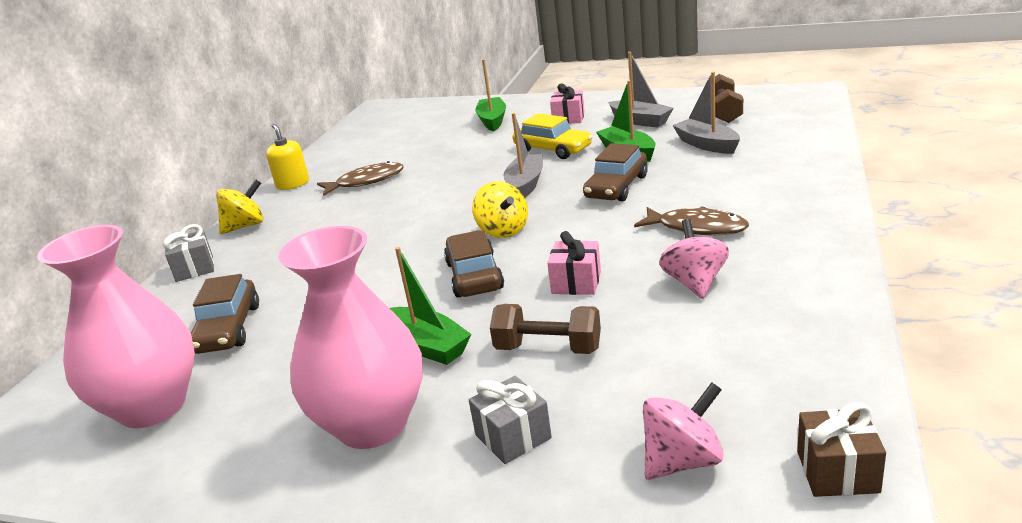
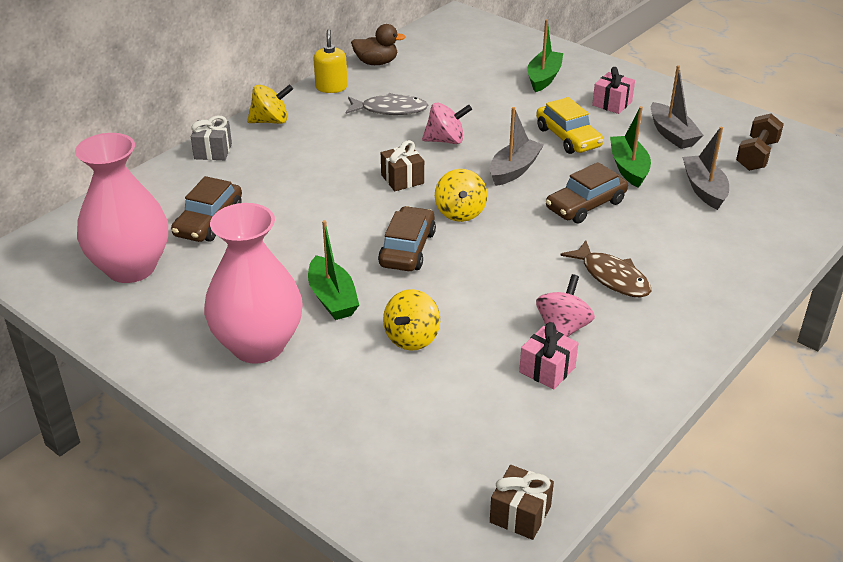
camera: 20 degrees right, 10 degrees up
(325, 155) = (376, 63): none -> brown duck
(366, 181) = (390, 110): brown fish -> grey fish
(421, 225) = (402, 179): none -> brown gift
(513, 436) = (339, 395): grey gift -> none
(548, 349) = (412, 338): brown dumbbell -> yellow spinning top
(576, 283) = (476, 289): pink gift -> pink gift (547, 369)
(682, 461) = (431, 461): pink spinning top -> pink spinning top (445, 140)

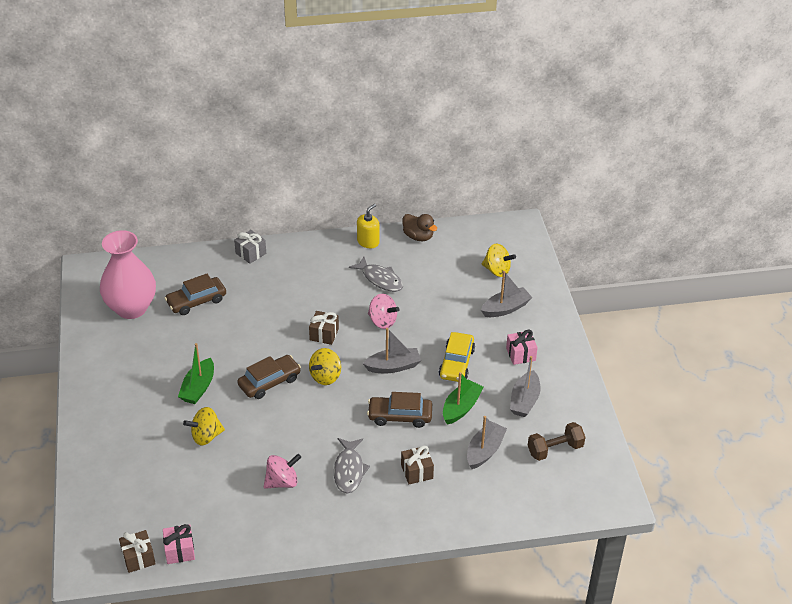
camera: 40 degrees right, 5 degrees up
(258, 345) = (136, 392): pink vase -> none
(271, 121) = (305, 249): yellow spinning top -> yellow spinning top (497, 270)
(543, 78) = (505, 308): green boat -> grey boat
(547, 369) = (244, 498): pink gift -> pink gift (179, 551)
(612, 277) = (349, 470): brown fish -> grey fish
(675, 240) = (417, 472): none -> brown gift

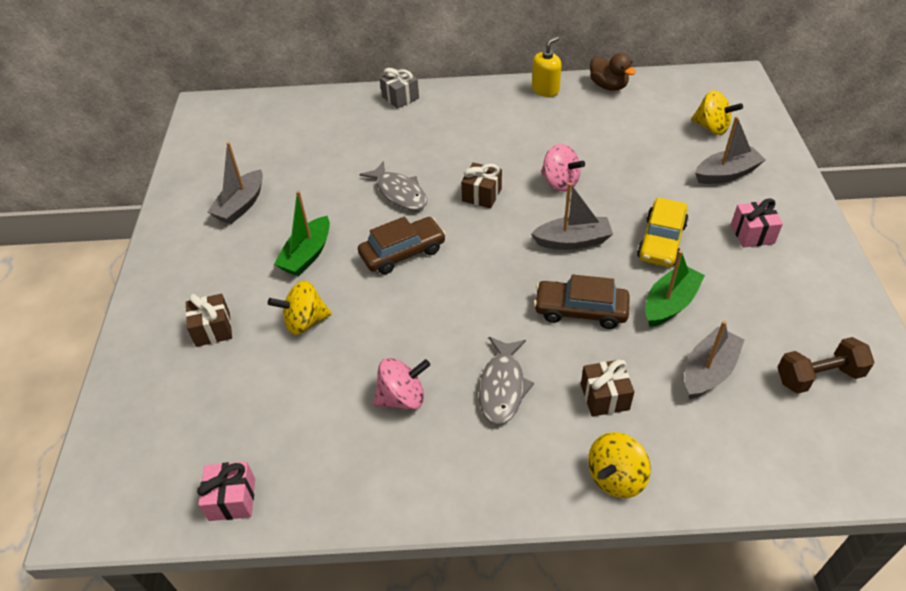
camera: 10 degrees right, 5 degrees up
(131, 308) = (244, 153): pink vase -> none
(138, 558) = (168, 506): brown gift -> brown gift (213, 329)
(196, 301) = (325, 148): brown car -> none
(325, 376) = (479, 249): yellow spinning top -> yellow spinning top (615, 477)
(380, 279) = (559, 132): grey fish -> grey fish (399, 193)
(524, 400) = (763, 299): grey boat -> grey boat (241, 205)

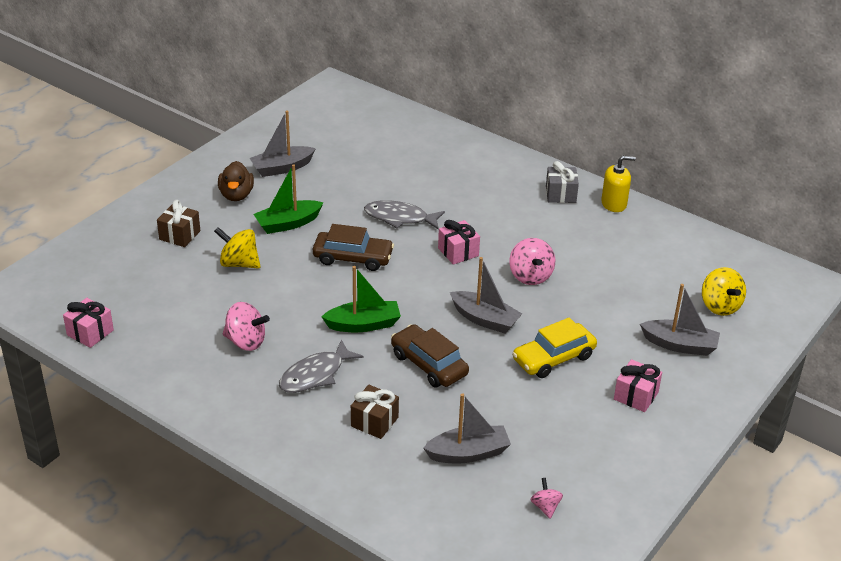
camera: 35 degrees right, 10 degrees down
(399, 193) = (399, 218): grey fish -> grey fish turned 105 degrees clockwise
(400, 97) = (486, 151): grey gift -> grey gift (560, 194)
(481, 195) = (458, 252): brown gift -> pink gift
(608, 86) = (674, 228): brown duck -> brown duck (236, 195)
(615, 477) = (321, 466): yellow spinning top -> none
(670, 303) = (500, 399): green boat -> green boat (363, 324)
(818, 376) = (545, 507): brown dumbbell -> pink spinning top

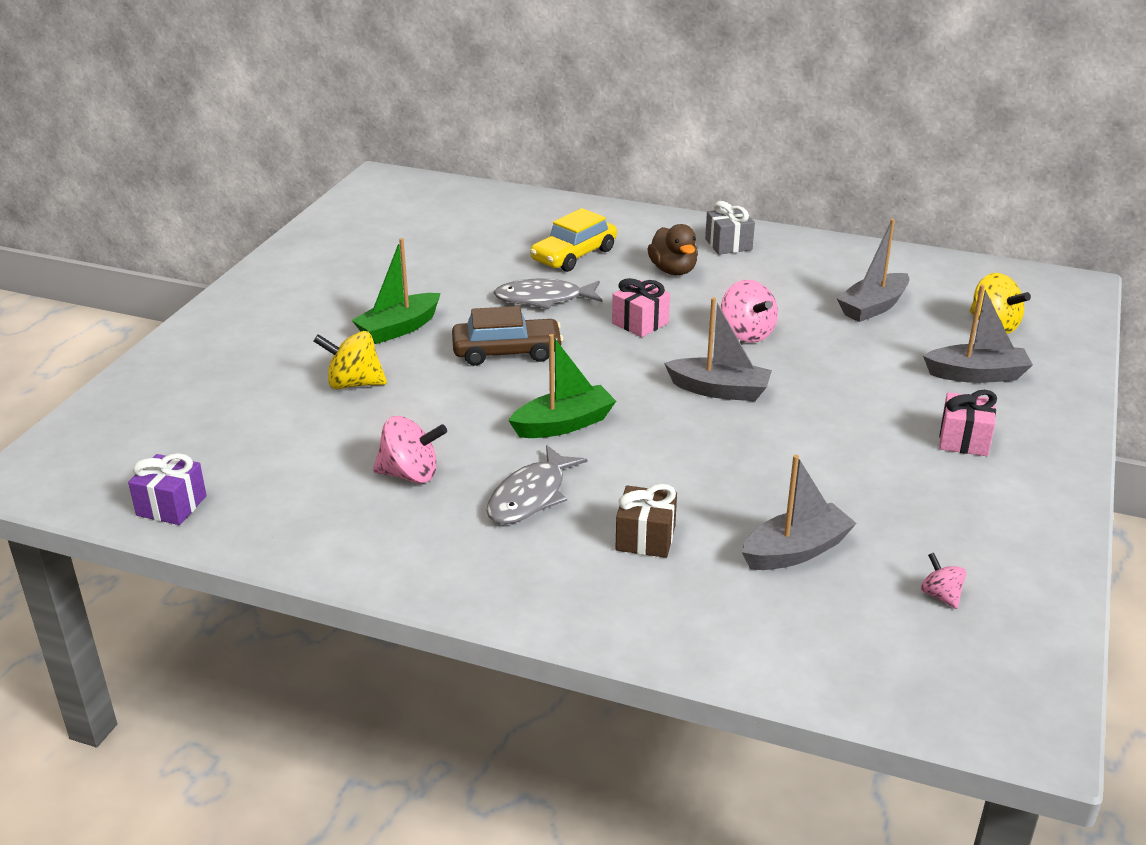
camera: 15 degrees left, 5 degrees down
(90, 332) = (171, 506): pink gift -> purple gift
(179, 235) = (253, 365): brown gift -> none
(236, 195) = (312, 308): brown duck -> brown duck (673, 270)
(282, 168) = (359, 270): grey boat -> grey boat (873, 307)
(429, 364) = (678, 454): brown car -> none
(553, 358) = (834, 417): yellow car -> yellow car (573, 255)
(614, 204) = (797, 244): yellow soap dispenser -> none

